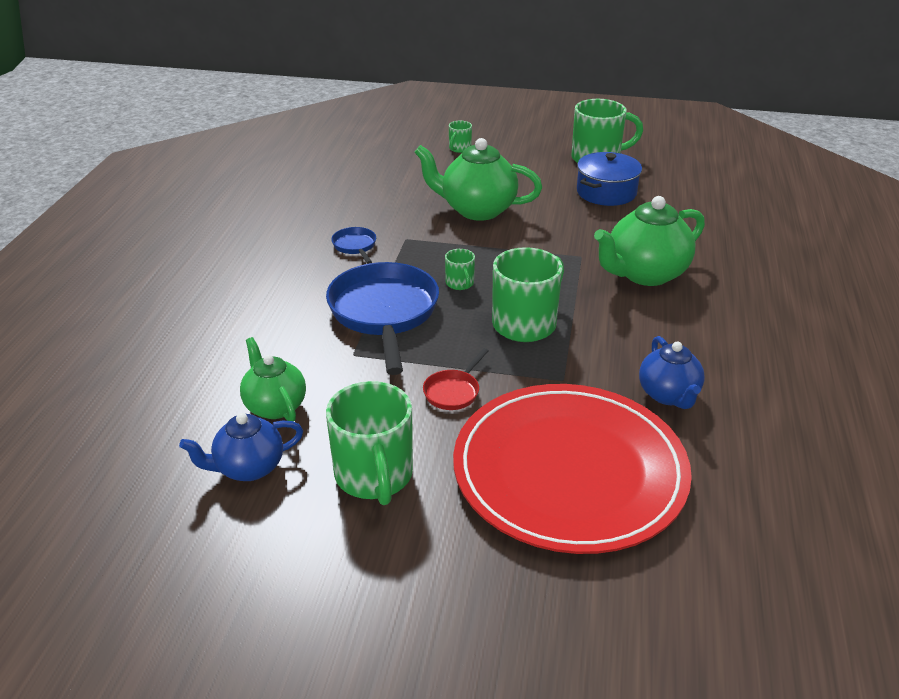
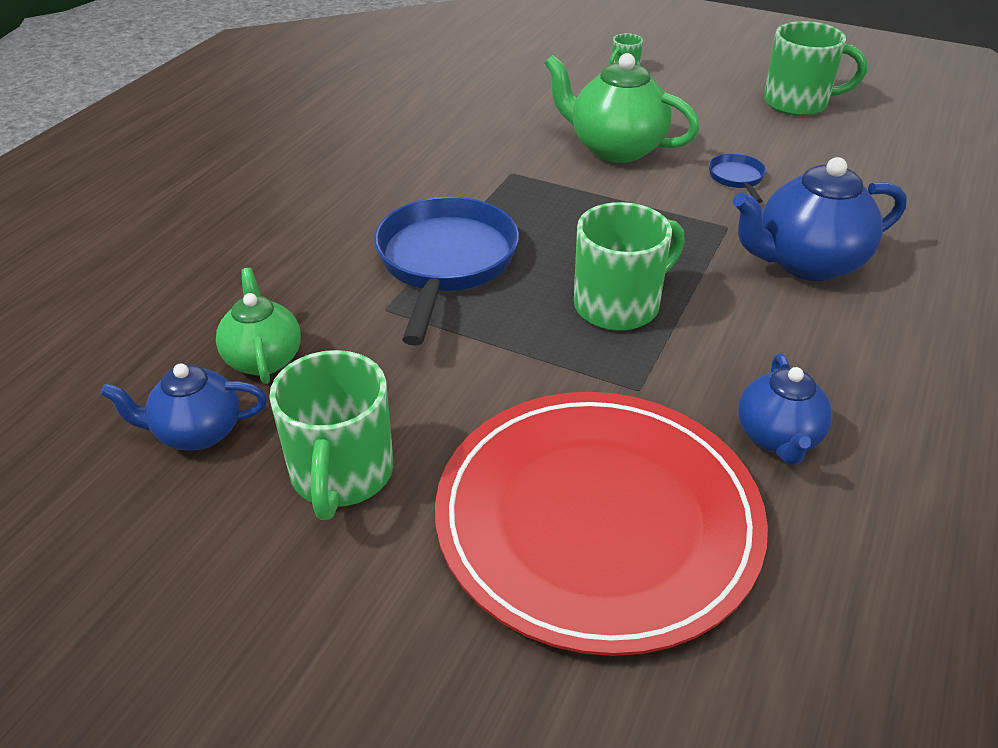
camera: 15 degrees right, 5 degrees up
(355, 246) = (446, 173): blue pan -> blue pan (737, 178)
(453, 391) = (488, 380): red pan -> none
(460, 284) = (555, 239): green mug -> none
(606, 192) = (794, 147): blue pot -> none
(645, 274) = (807, 263): green teapot -> blue teapot

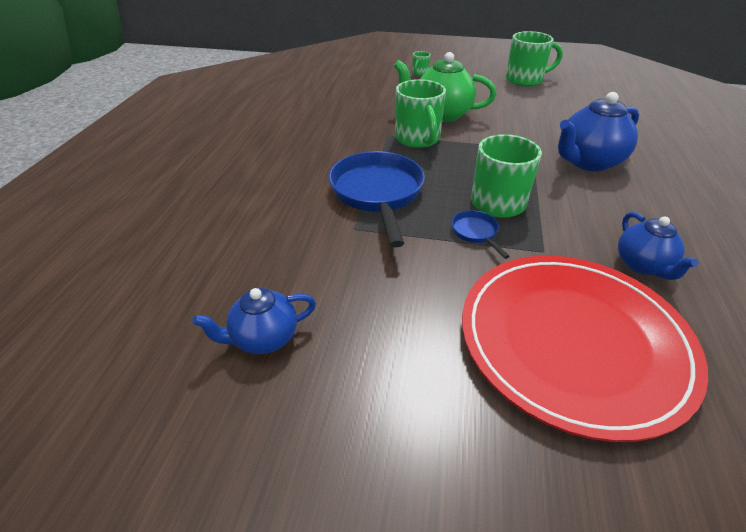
camera: 15 degrees left, 0 degrees up
(263, 359) = (287, 276): green teapot -> none
(341, 475) = (385, 347): green mug -> green mug (418, 139)
(737, 178) = (519, 122): blue pan -> blue pan (476, 233)

